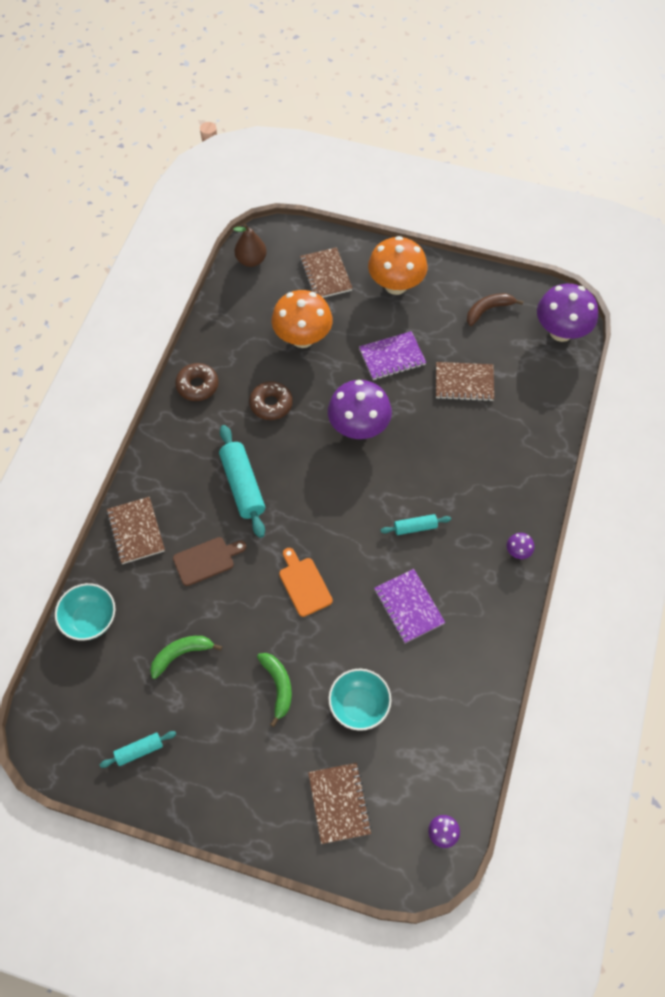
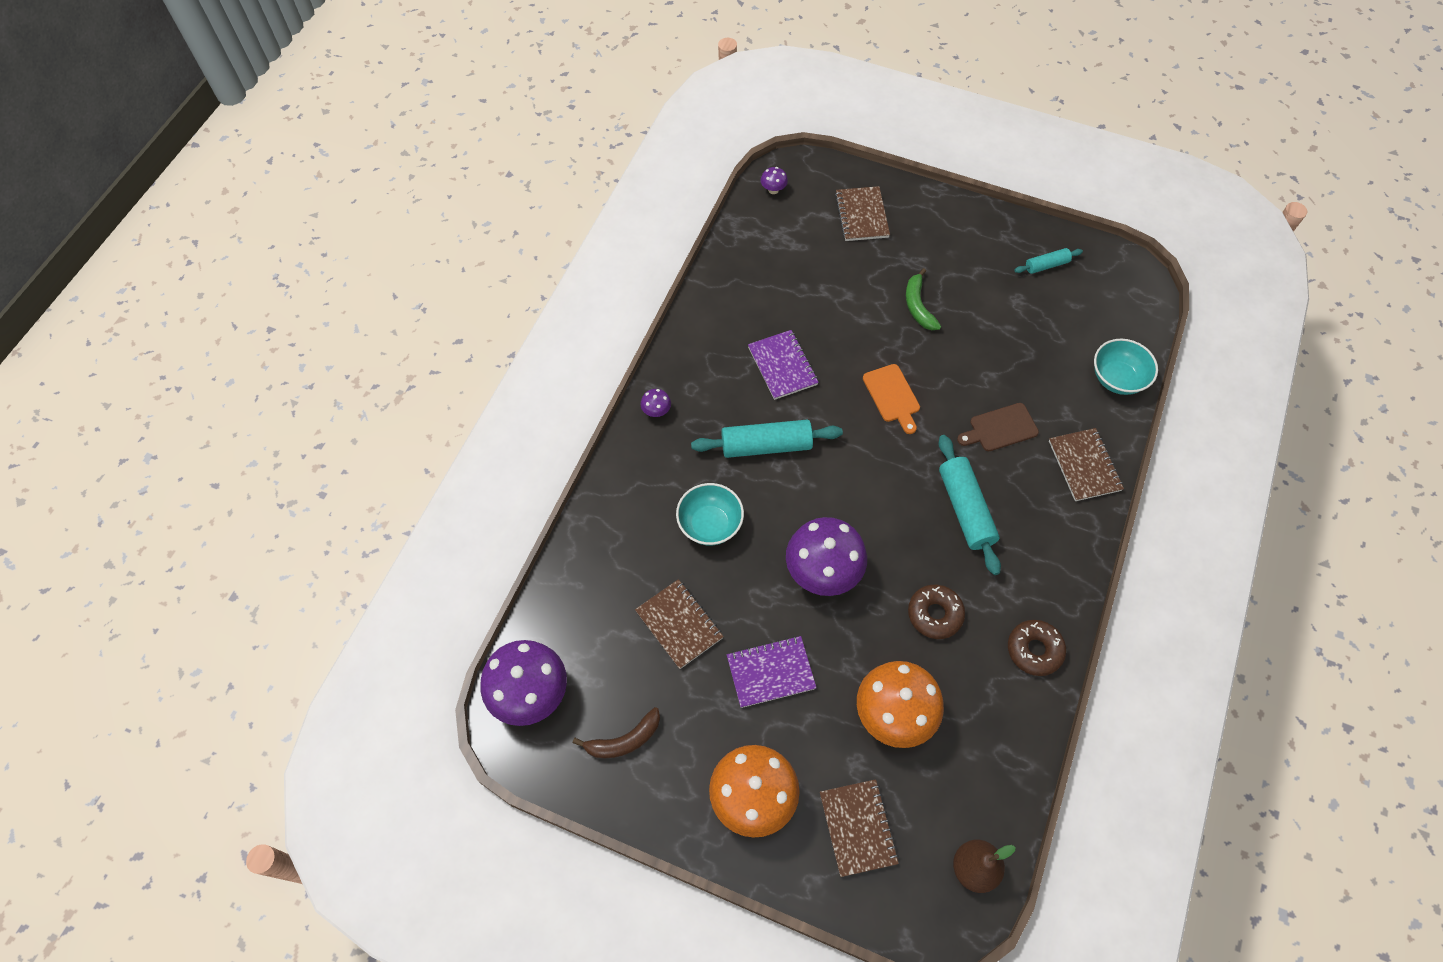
camera: 175 degrees left, 0 degrees up
(181, 654) = (1017, 340): green banana -> none
(359, 705) = (839, 285): turquoise bowl -> turquoise bowl (710, 524)
(415, 527) = (766, 445): turquoise rolling pin -> turquoise rolling pin, size x1.85
(464, 383) = (679, 624): brown notebook -> brown notebook turned 45 degrees clockwise

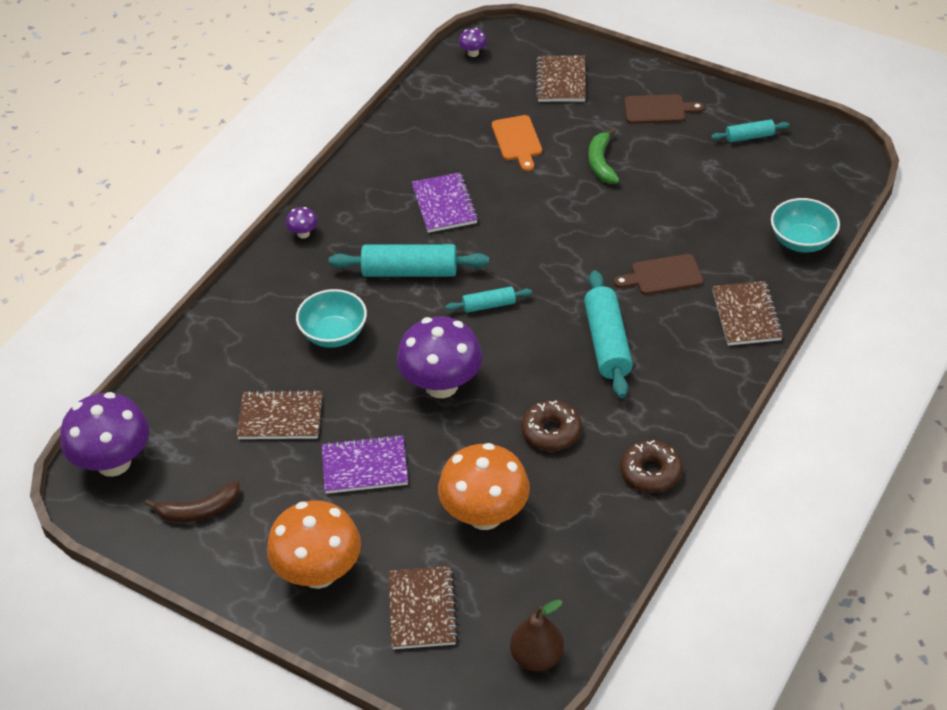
camera: 10 degrees right, 15 degrees down
(679, 624) = (280, 417): brown notebook -> brown notebook turned 60 degrees counterclockwise
(848, 477) = (489, 305): none -> turquoise rolling pin
(892, 396) = (554, 239): orange cutting board -> orange cutting board (517, 140)
(957, 241) = (658, 110): none -> brown cutting board

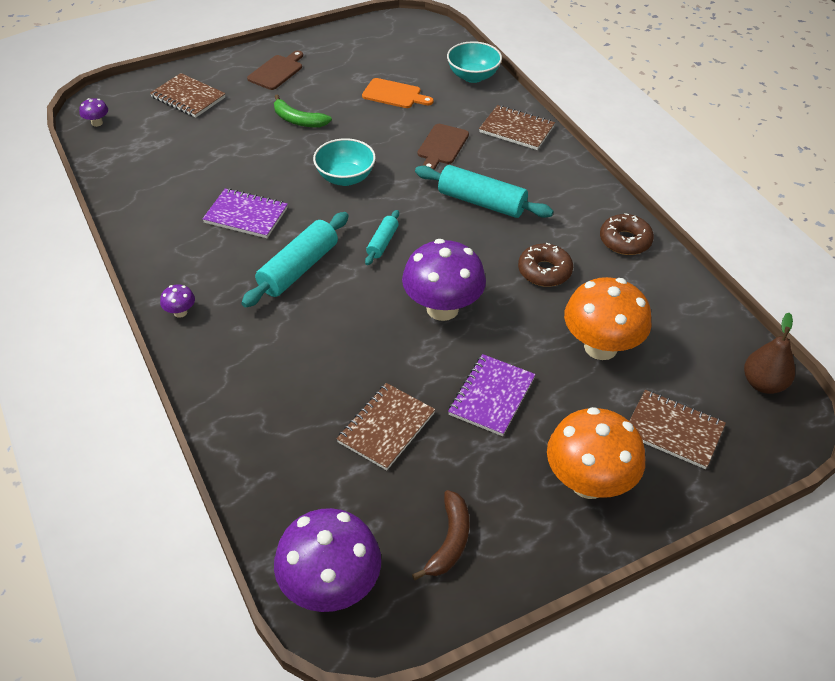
camera: 60 degrees left, 0 degrees up
(334, 334) = (322, 347): turquoise bowl -> turquoise bowl (345, 178)
(517, 140) = (223, 147): orange cutting board -> orange cutting board (394, 94)
(749, 137) = (352, 49): turquoise rolling pin -> none

